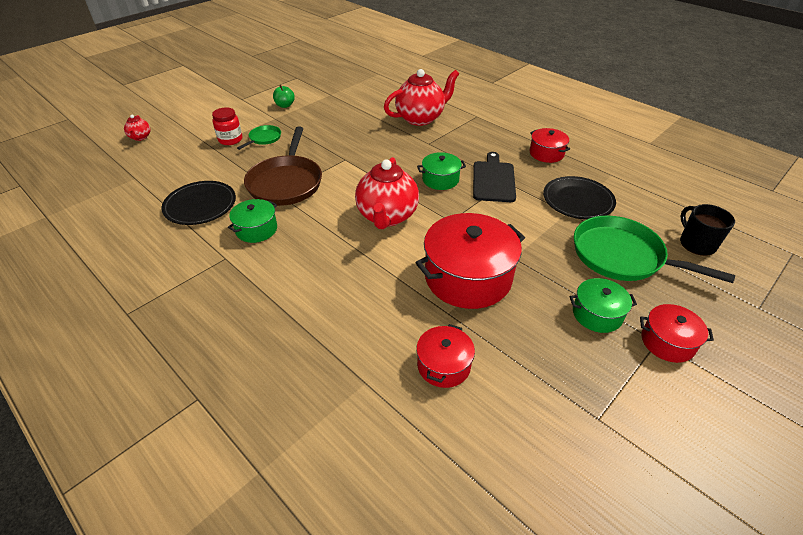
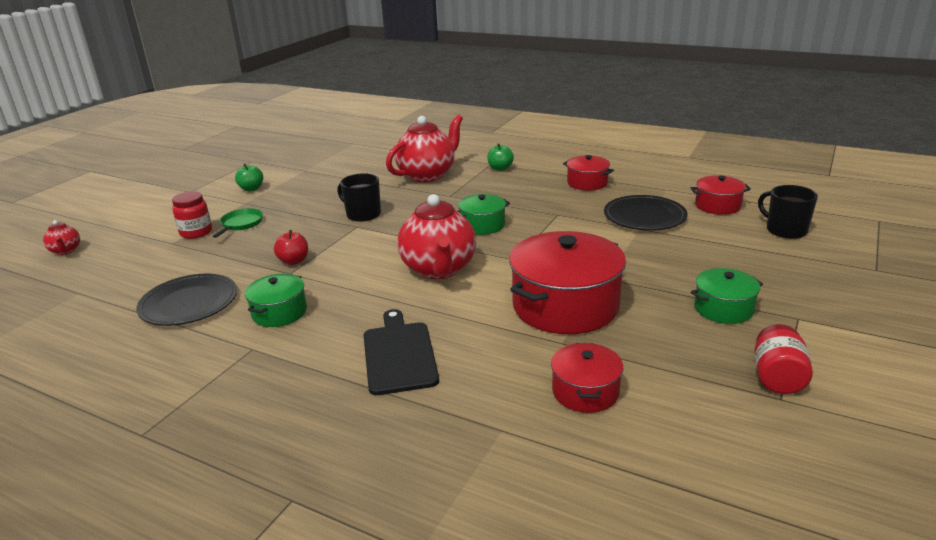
camera: 15 degrees left, 15 degrees down
(286, 183) = (294, 261): brown pan -> red apple
(354, 148) = (362, 214): none -> black mug
(481, 123) = (500, 168): none -> green apple
(493, 180) = (543, 215): black cutting board -> black cutting board (399, 355)
(607, 397) = (777, 377): none -> red jar
(621, 256) = (718, 254): green pan -> none
(667, 342) = (808, 316): red pot -> red pot (717, 206)

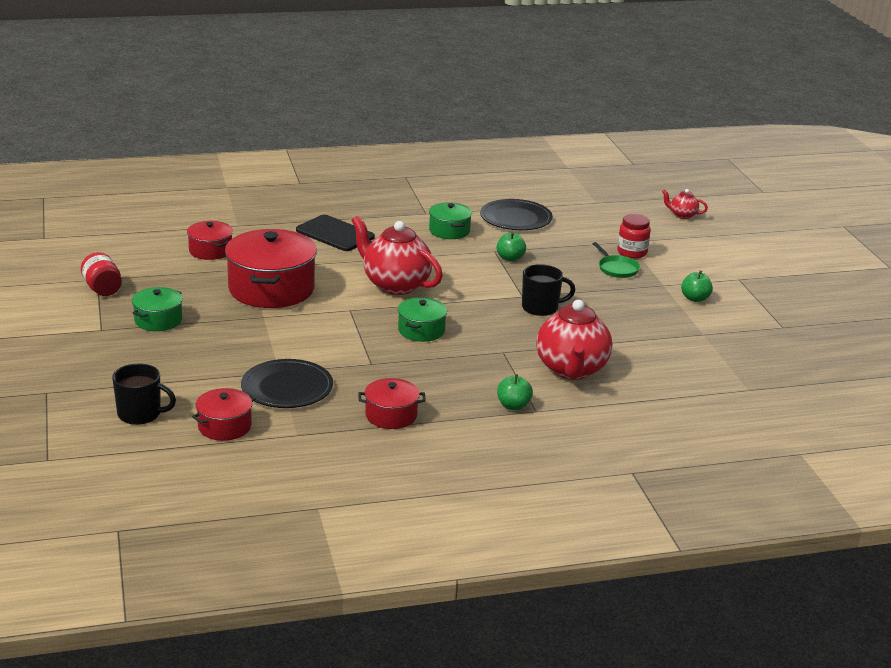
camera: 135 degrees right, 0 degrees up
(294, 261) = (510, 258): red apple -> green apple

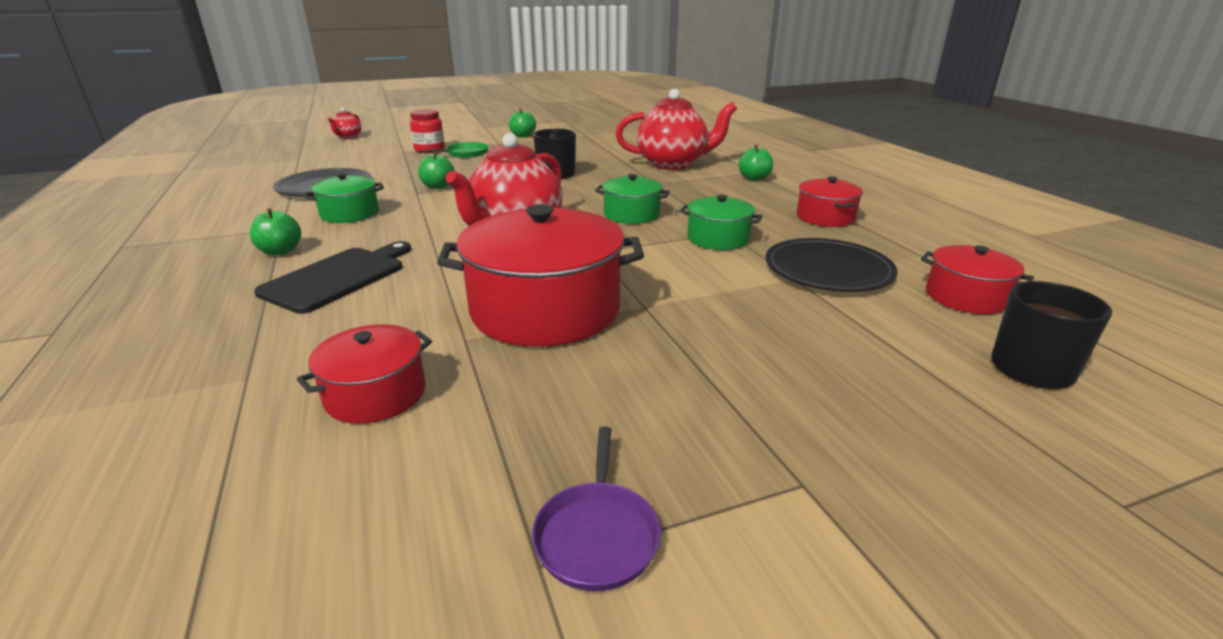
camera: 95 degrees left, 0 degrees up
(102, 289) = (597, 535): red jar -> purple pan
(158, 320) = (713, 408): green pot -> green pot (718, 238)
(384, 217) = (280, 251): none -> green apple

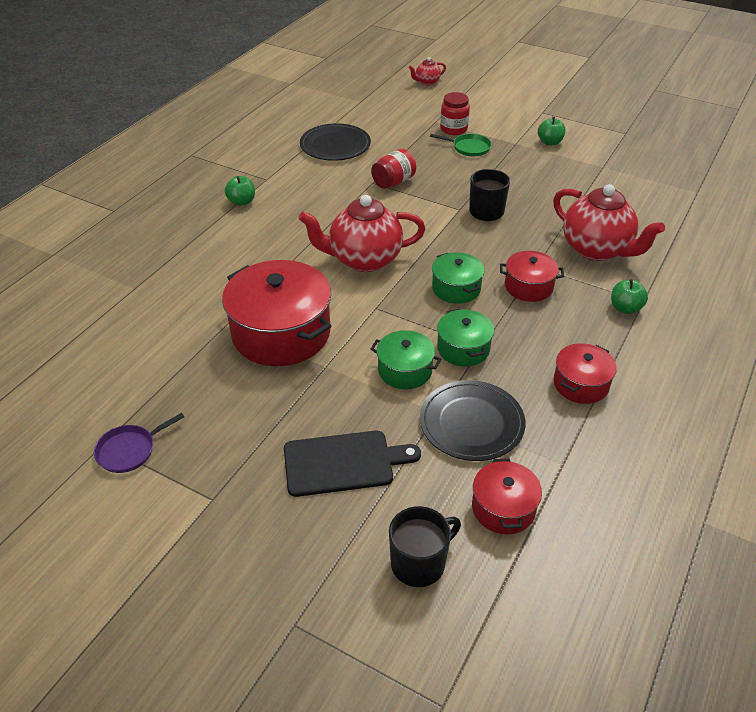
camera: 50 degrees right, 15 degrees up
(338, 277) = (237, 242): black cutting board -> black cutting board (343, 463)
(350, 214) = (311, 184): green pot -> green pot (405, 370)
(376, 394) = (158, 331): red pot -> red pot (528, 286)
(438, 186) = (393, 182): green apple -> red jar

